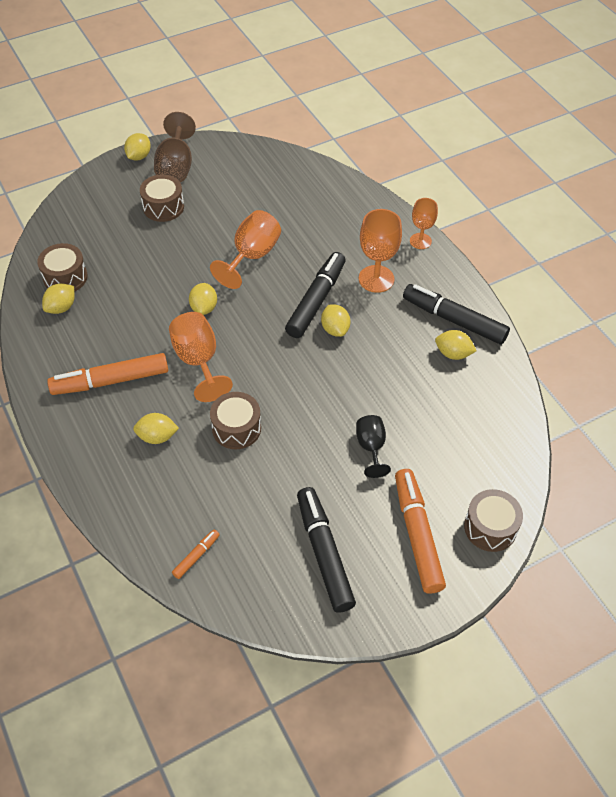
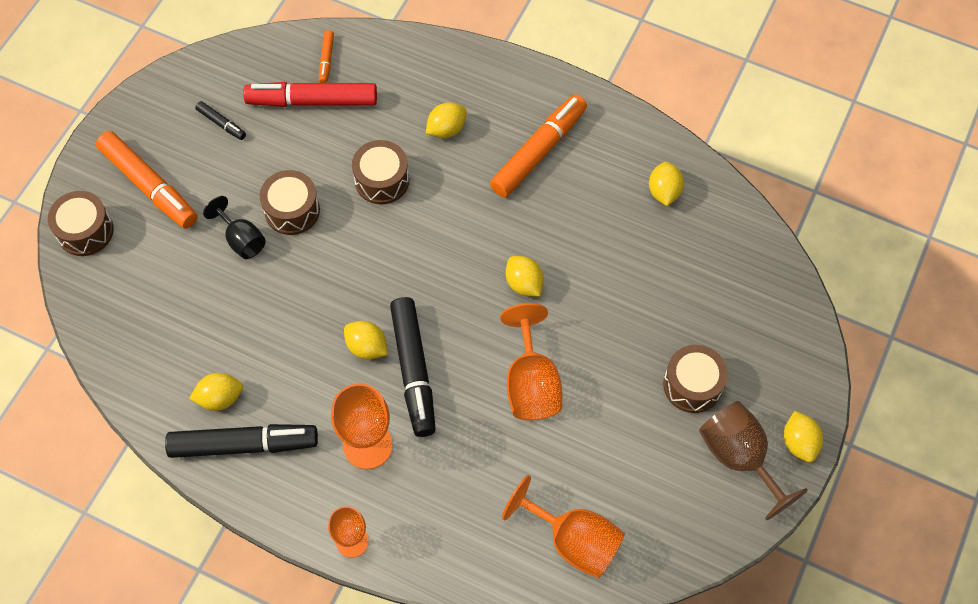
camera: 145 degrees right, 10 degrees up
(65, 277) = (698, 226): brown drum -> brown drum (292, 210)
(198, 361) = (476, 223): orange goblet -> orange goblet (573, 541)
(237, 525) = (312, 101): none -> red marker
(324, 553) = (221, 123): black marker -> black marker, size x0.46

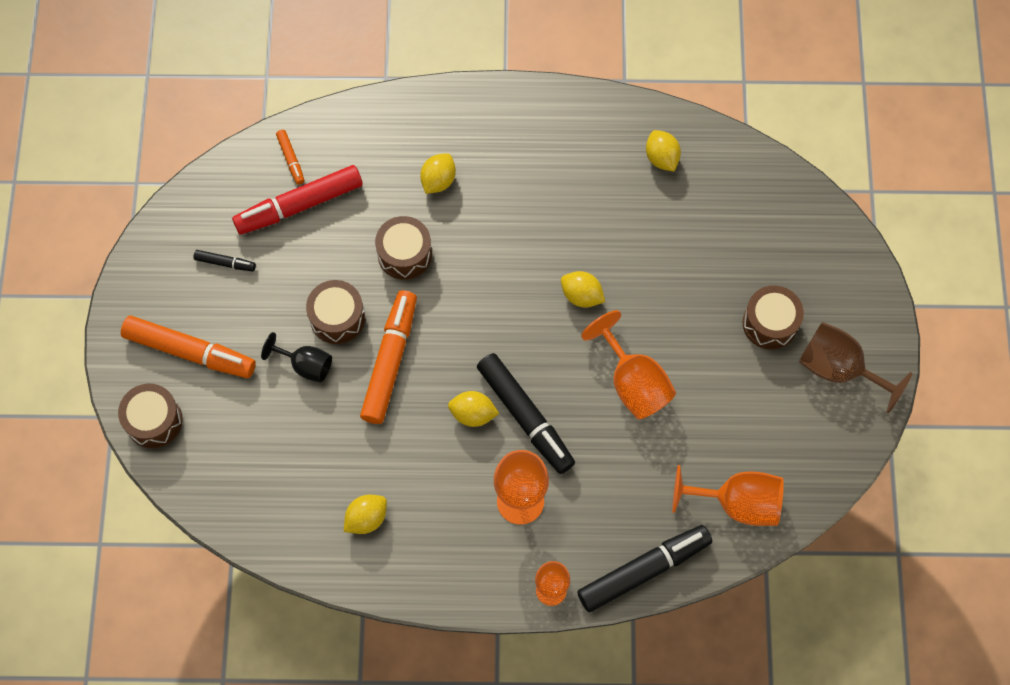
camera: 25 degrees left, 5 degrees up
(244, 445) = (411, 550): black marker -> black marker (644, 570)
(539, 151) = (533, 167): orange marker -> orange marker (390, 361)
(799, 443) = (881, 334): yellow lemon -> none

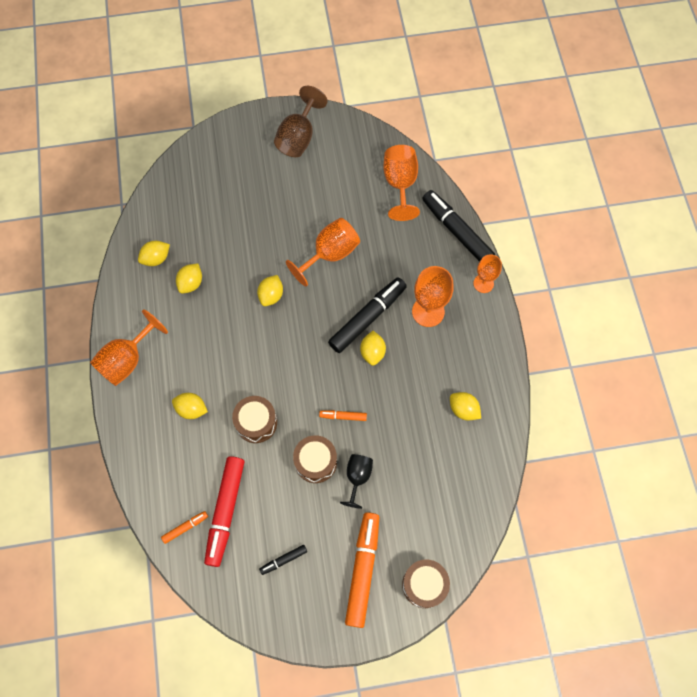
camera: 100 degrees left, 0 degrees up
(225, 263) = (283, 560): black marker -> black marker turned 120 degrees counterclockwise
(299, 205) = (225, 512): red marker -> red marker turned 45 degrees clockwise
(390, 361) = (343, 416): orange marker -> orange marker, size x0.46
(520, 113) = (127, 360): none -> orange goblet
(617, 197) = (191, 283): none -> yellow lemon
(770, 323) = (273, 178): brown drum -> none

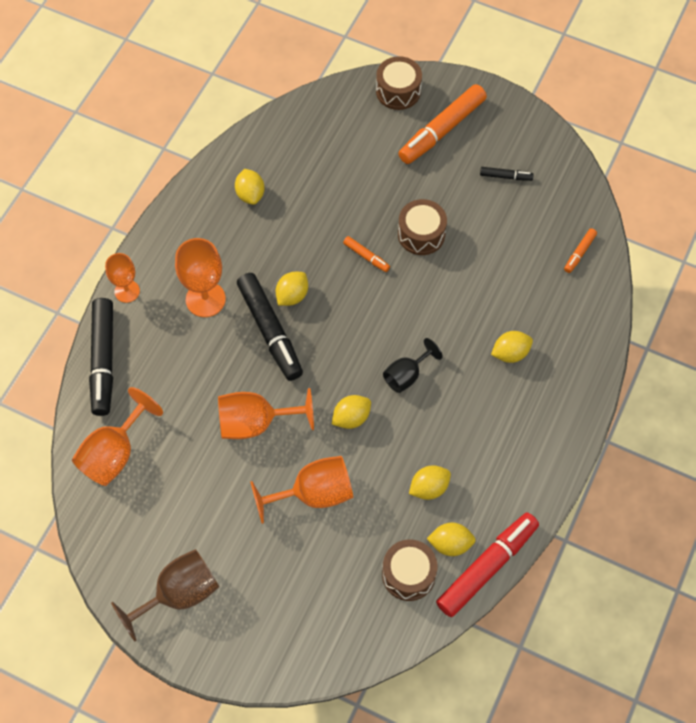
camera: 145 degrees left, 5 degrees down
(127, 360) = (548, 445): orange goblet -> orange goblet (314, 494)
(185, 527) = (579, 253): orange marker -> orange marker turned 60 degrees counterclockwise
(191, 409) = (510, 353): yellow lemon -> yellow lemon turned 75 degrees counterclockwise
(225, 512) = (534, 244): red marker -> red marker (487, 567)
(256, 422) = (453, 302): brown drum -> brown drum (408, 574)
(357, 477) = (392, 199): black goblet -> black goblet (406, 375)
(368, 318) = (270, 331): black marker -> black marker turned 105 degrees counterclockwise

